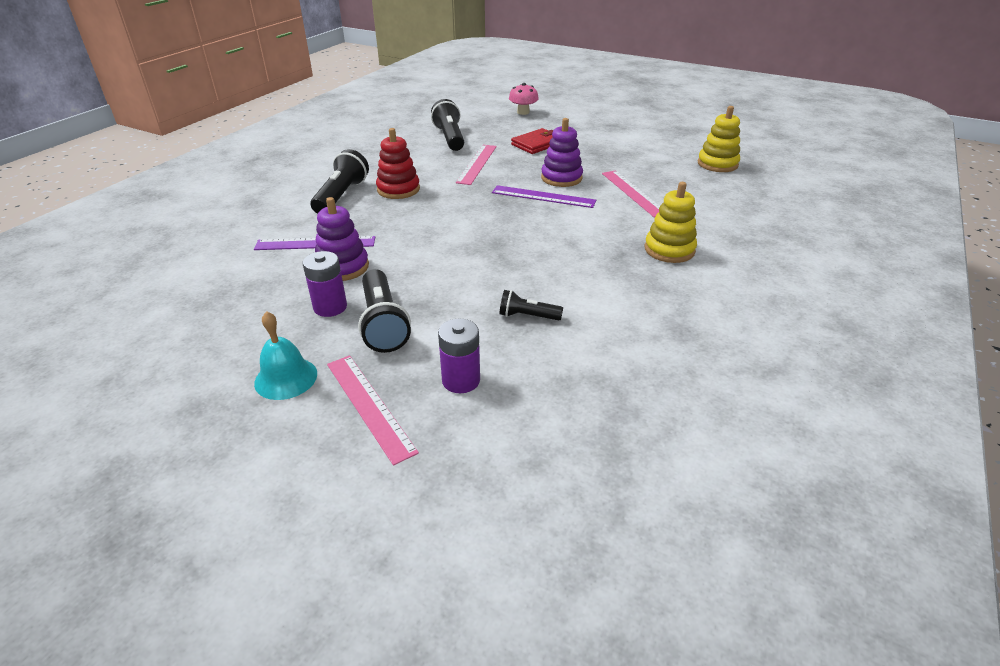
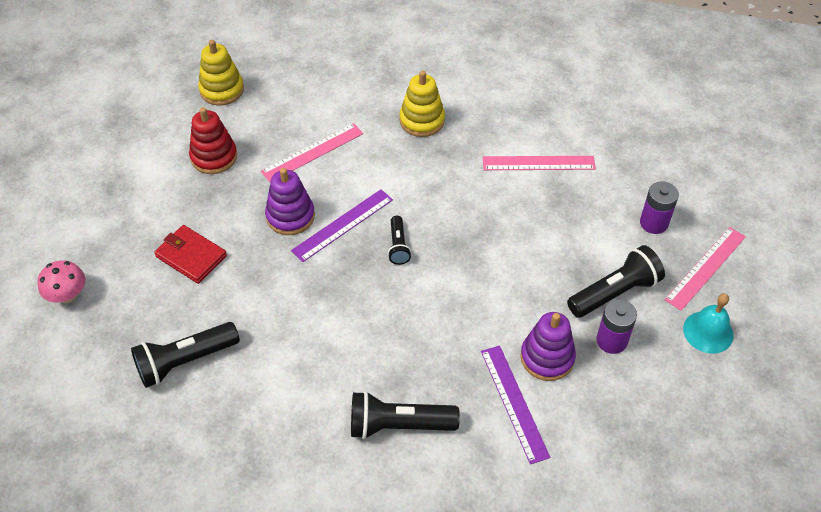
camera: 105 degrees left, 15 degrees up
(398, 189) = (363, 369): red stacking toy -> red stacking toy (214, 157)
(477, 164) = (269, 306): pink ruler -> pink ruler (538, 163)
(527, 316) = (561, 199): black flashlight -> black flashlight (398, 246)
(543, 196) = (342, 225): purple ruler -> purple ruler turned 45 degrees clockwise

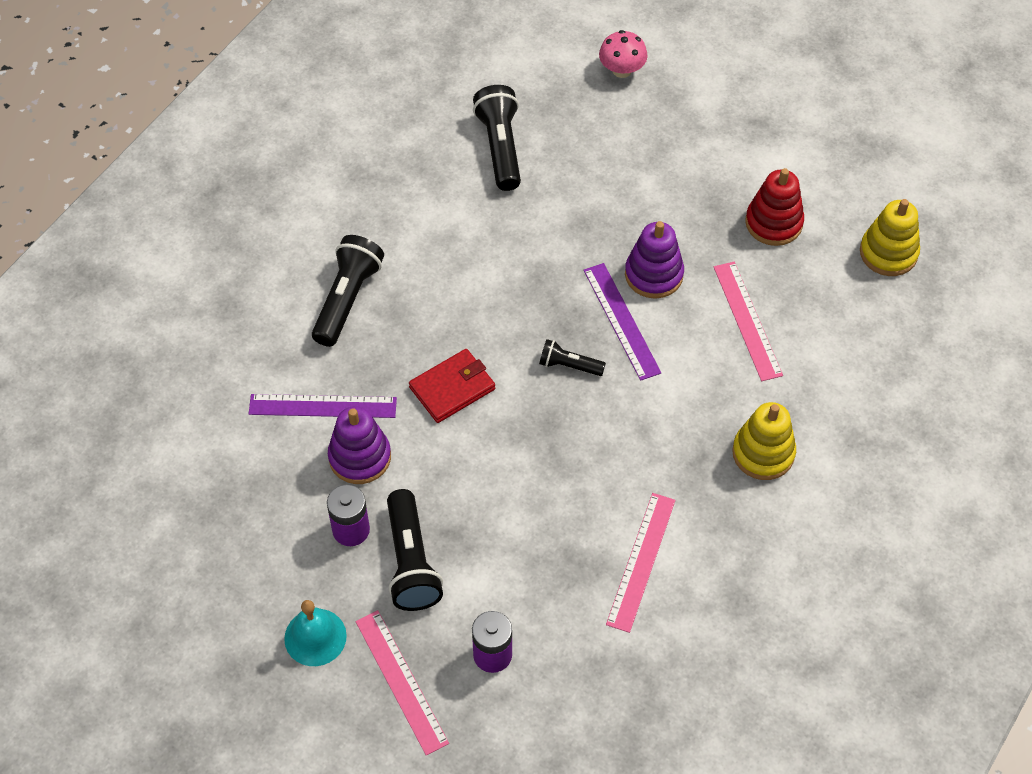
camera: 110 degrees right, 5 degrees up
(191, 256) = (631, 175): red wallet -> red wallet (452, 388)

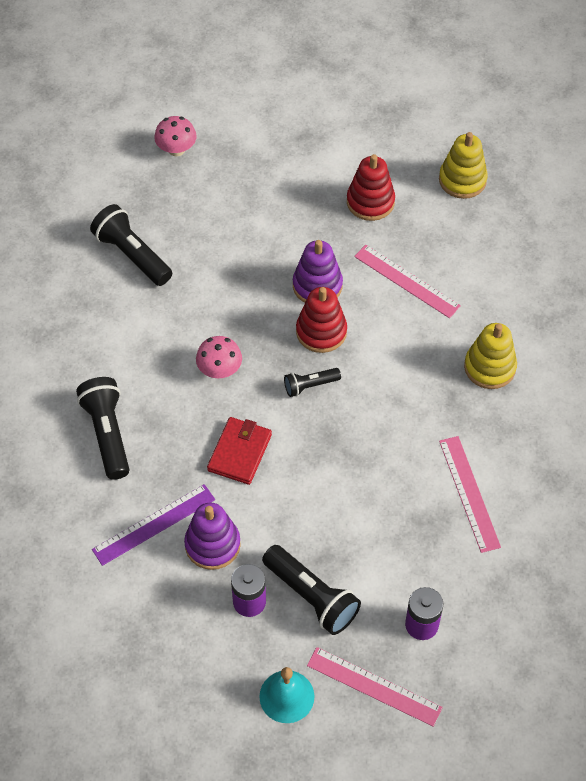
camera: 35 degrees left, 0 degrees up
(495, 300) = (219, 370): none -> pink mushroom
(621, 321) = (321, 332): purple ruler -> red stacking toy

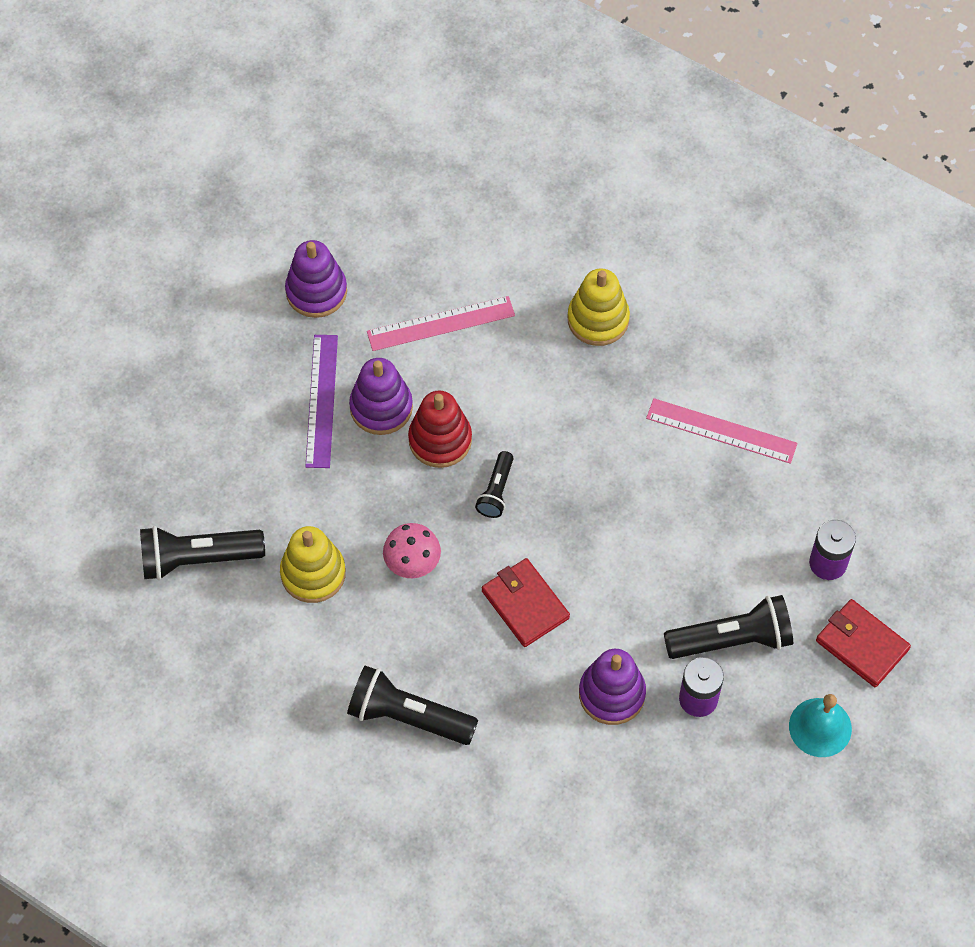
camera: 55 degrees left, 5 degrees up
(154, 524) = (549, 735): purple ruler -> purple ruler (322, 400)
(176, 149) = (90, 430): pink mushroom -> none
(370, 202) = (316, 291): red stacking toy -> purple stacking toy
(374, 686) = (861, 645): pink ruler -> red wallet
(462, 180) = (358, 192): yellow stacking toy -> yellow stacking toy (313, 573)

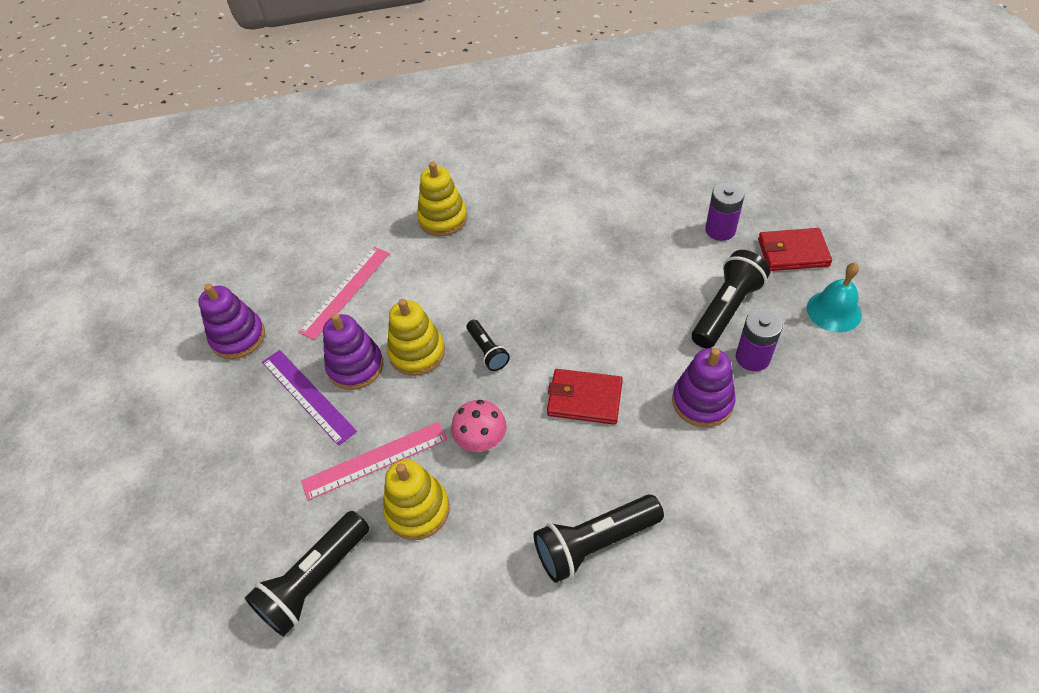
camera: 40 degrees left, 10 degrees down
(440, 440) = (417, 353): red stacking toy -> yellow stacking toy
(721, 431) = (580, 216): pink ruler -> pink ruler (375, 460)

